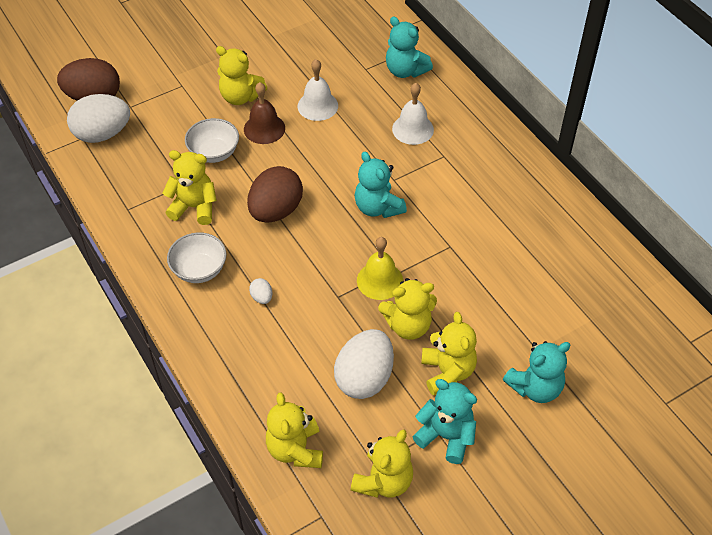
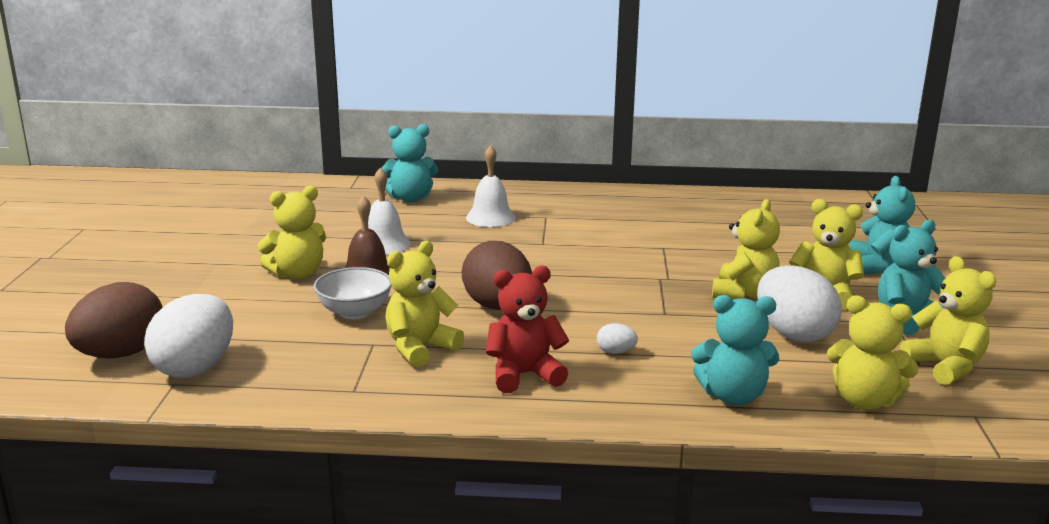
camera: 55 degrees left, 30 degrees down
(199, 270) = (524, 375): white bowl -> red teddy bear
(378, 207) = (568, 260): turquoise teddy bear -> turquoise teddy bear (733, 396)
(380, 280) = (668, 288): yellow bell -> none

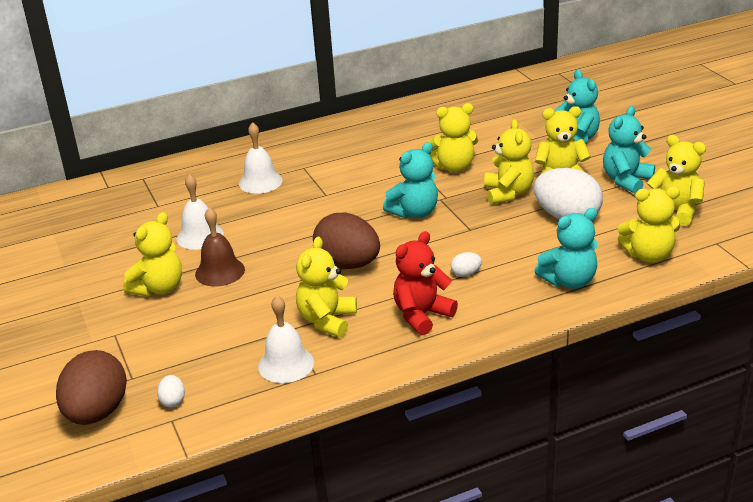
camera: 25 degrees left, 10 degrees up
(195, 368) = (173, 401): white egg -> white egg, size x0.42
(335, 373) = (286, 364): none -> white bell
(355, 312) = (244, 307): white bowl -> none
(410, 198) = (173, 183): turquoise teddy bear -> turquoise teddy bear (414, 212)
(705, 255) = (454, 167): none -> yellow teddy bear

